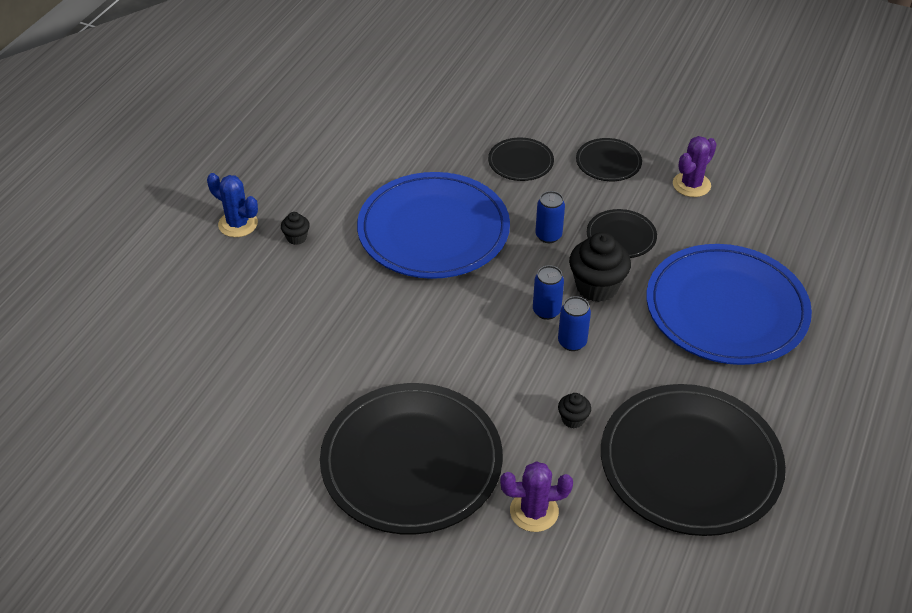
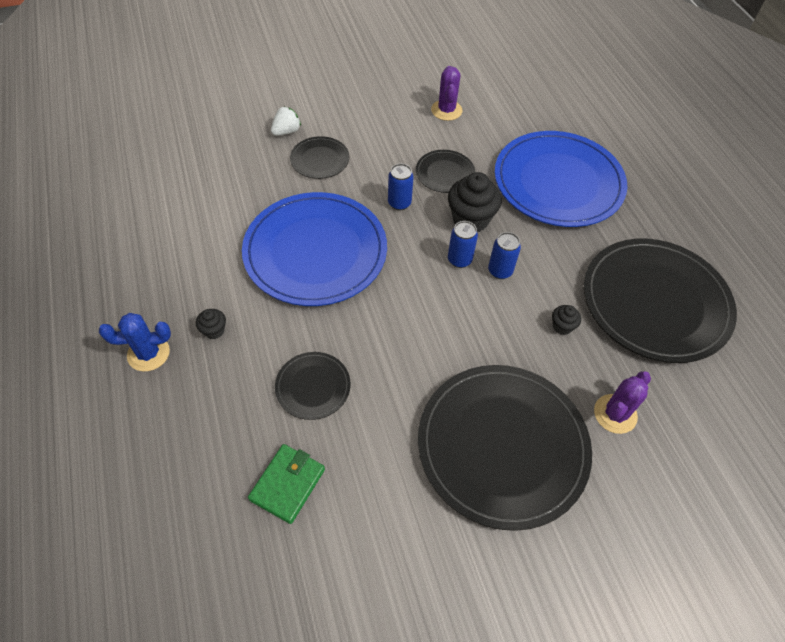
camera: 45 degrees left, 10 degrees up
(233, 370) = (288, 484): none -> green wallet
(518, 124) = (286, 131): none -> white strawberry
(608, 162) = (378, 125): black plate -> black plate (313, 387)

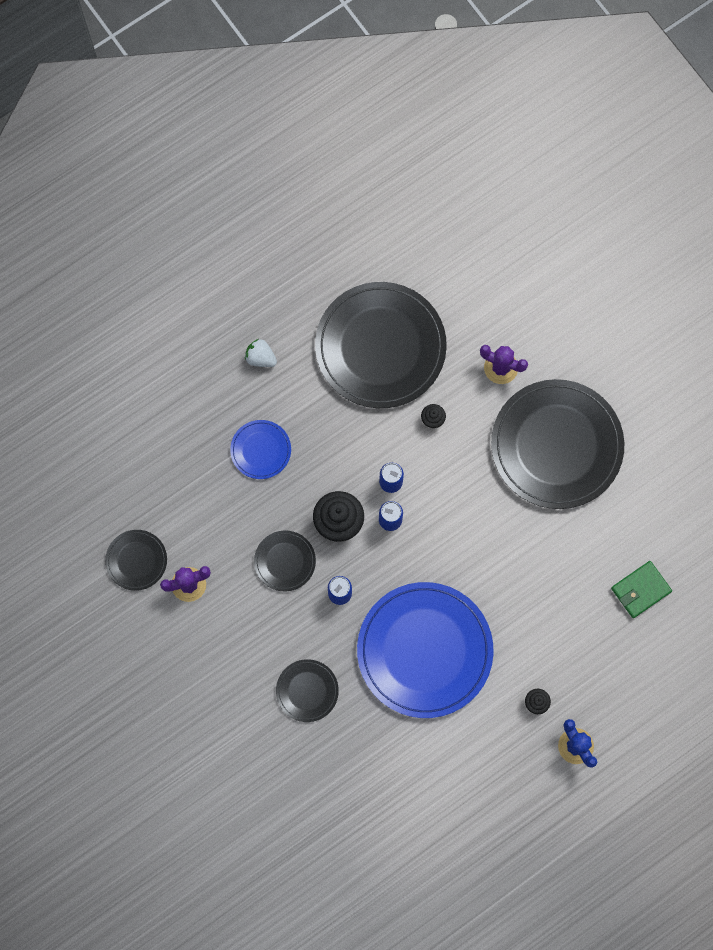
camera: 105 degrees left, 20 degrees up
(286, 131) = (278, 741): white strawberry -> white strawberry (260, 358)
(288, 484) = (640, 590): green wallet -> green wallet turned 45 degrees counterclockwise
(313, 387) = (558, 601): black plate -> black plate (136, 560)
(558, 182) = (260, 450): blue plate -> blue plate, size x0.46

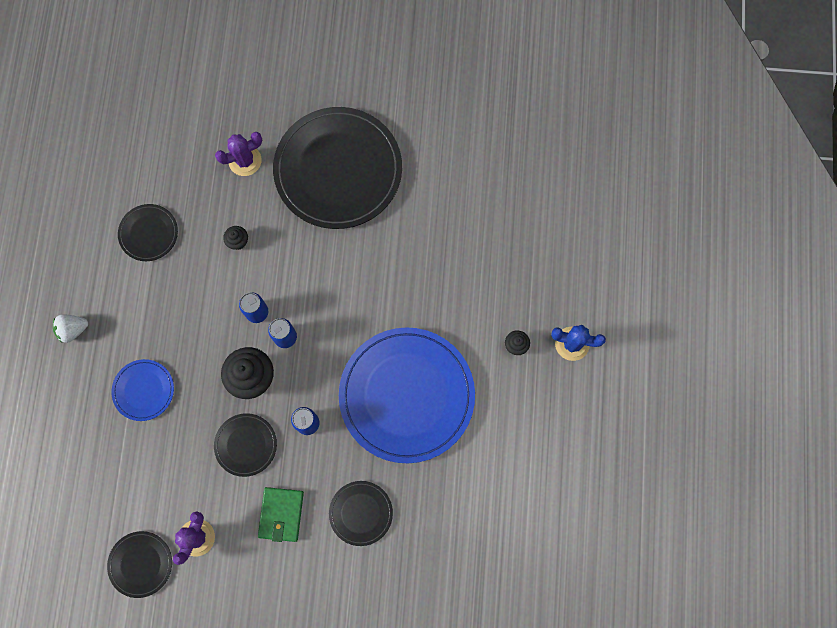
camera: 50 degrees left, 0 degrees up
(380, 347) = (148, 233): black plate -> black plate, size x0.46
(640, 590) = (496, 200): green wallet -> green wallet (281, 514)

